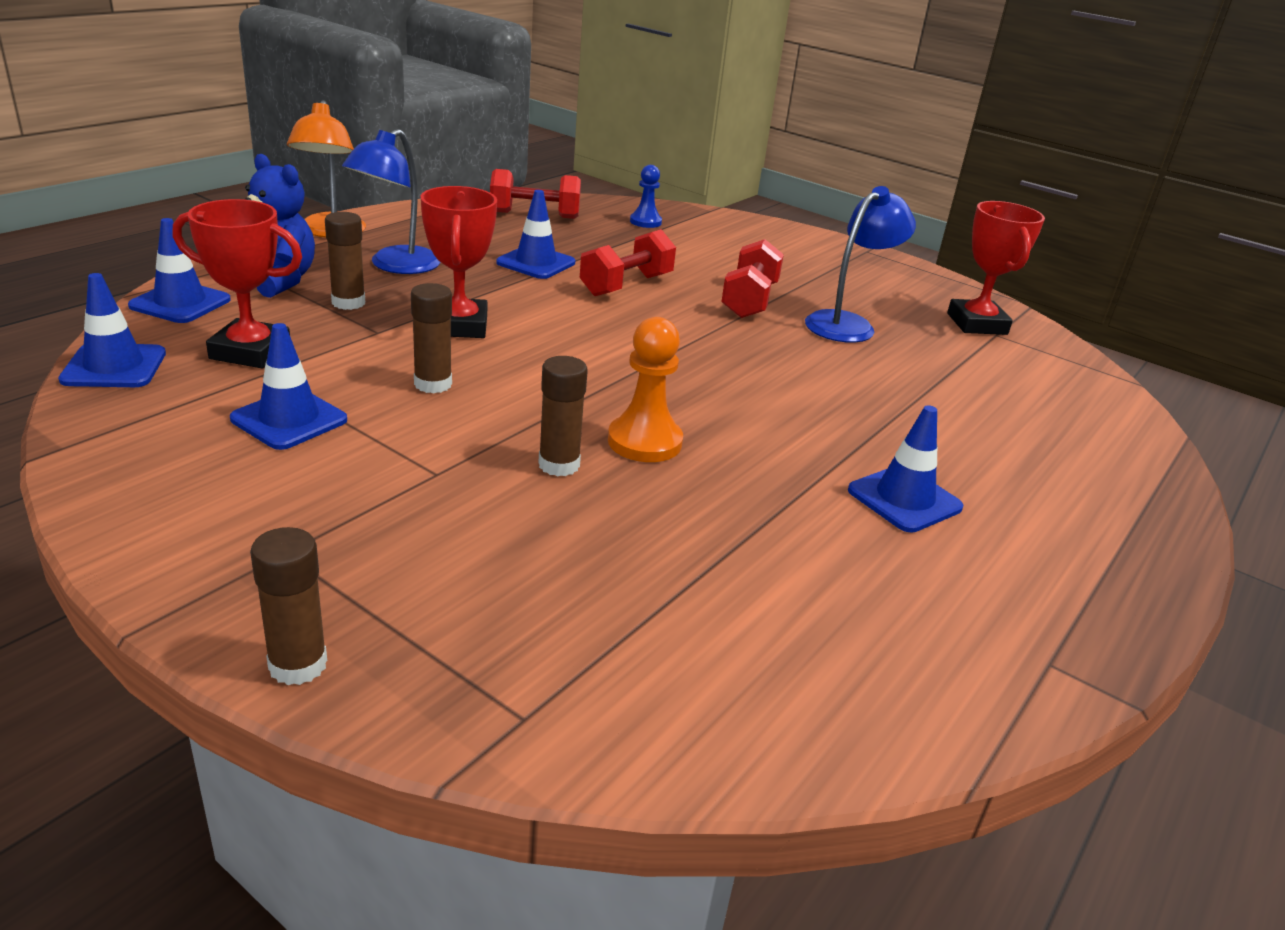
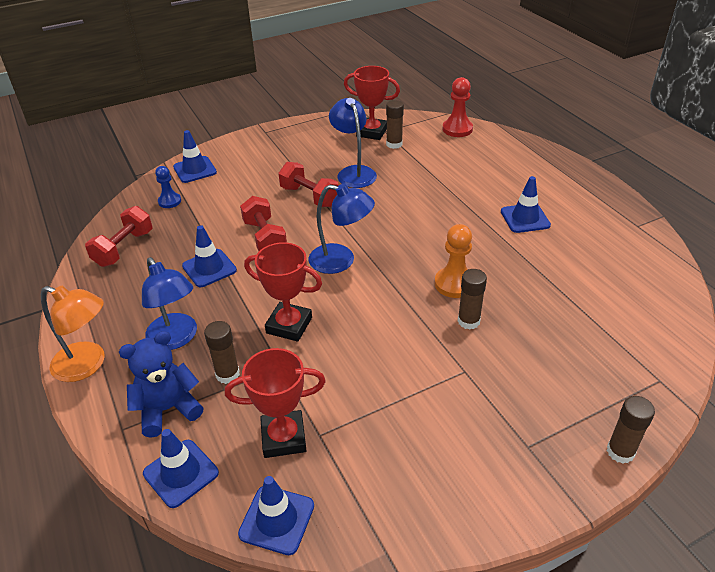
camera: 60 degrees left, 10 degrees up
(250, 351) = (283, 437): red trophy -> red trophy turned 45 degrees clockwise
(289, 419) = (386, 427): blue traffic cone -> blue traffic cone (195, 170)
(433, 384) = (363, 353): brown glue stick -> brown glue stick (394, 144)
(622, 342) = (341, 261): none -> blue lamp
(1102, 399) = (457, 129): none -> red pawn

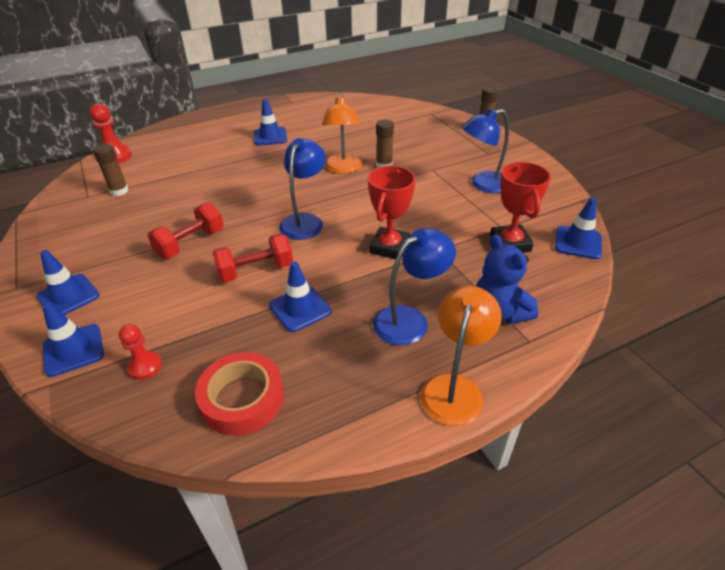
camera: 90 degrees left, 0 degrees up
(124, 248) = (242, 399): red dumbbell -> red tape
(169, 201) = (145, 366): blue pawn -> red pawn
(181, 473) = (560, 294): blue traffic cone -> blue traffic cone (68, 296)
(227, 374) = (452, 279): brown glue stick -> none
(353, 172) = (159, 215): blue lamp -> blue lamp (483, 185)
(372, 132) = (83, 204): red trophy -> none
(454, 284) = (343, 168): orange pawn -> orange lamp

